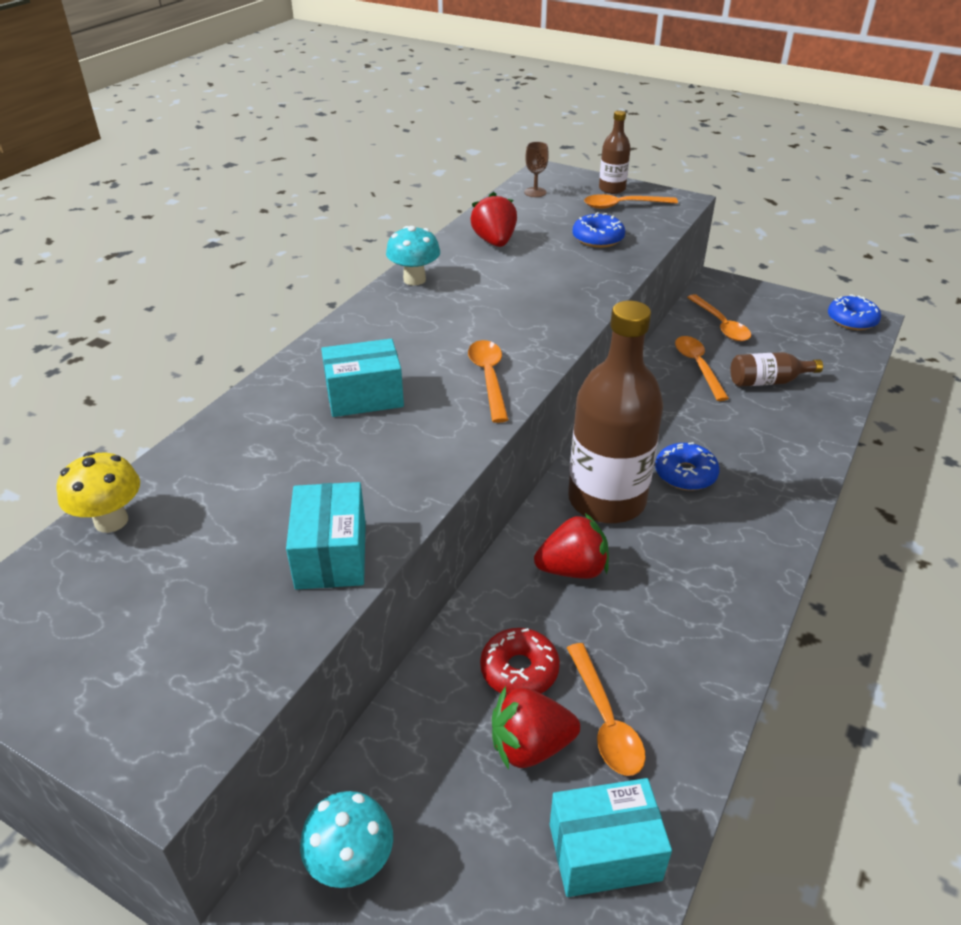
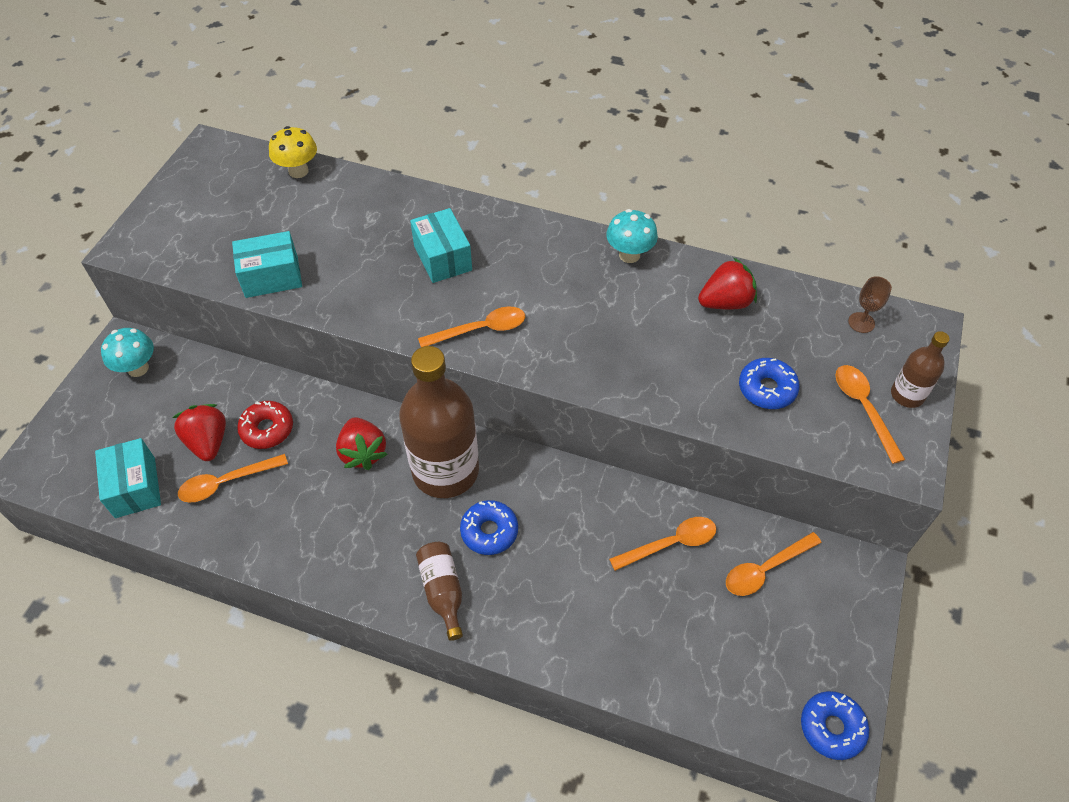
camera: 80 degrees right, 15 degrees up
(768, 381) = (660, 613): brown bottle -> brown bottle (443, 591)

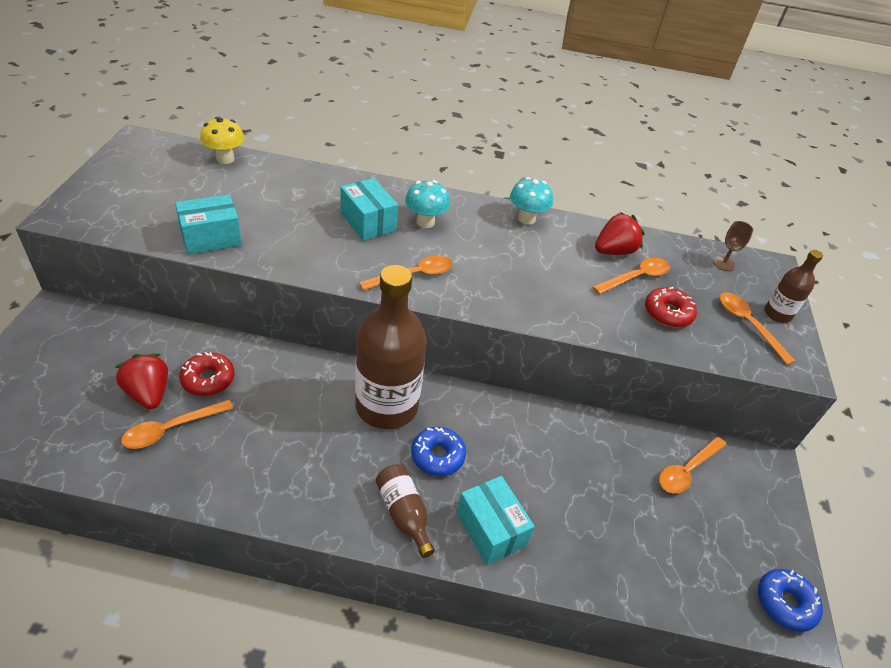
camera: 15 degrees left, 10 degrees down
(135, 487) = (73, 439): turquoise box -> turquoise box (491, 529)
(138, 368) = (70, 332): turquoise mushroom -> turquoise mushroom (425, 222)
(363, 453) = (305, 395): red strawberry -> none
(670, 544) = (601, 455): orange spoon -> orange spoon (636, 277)
(767, 389) = (667, 313): blue donut -> red donut

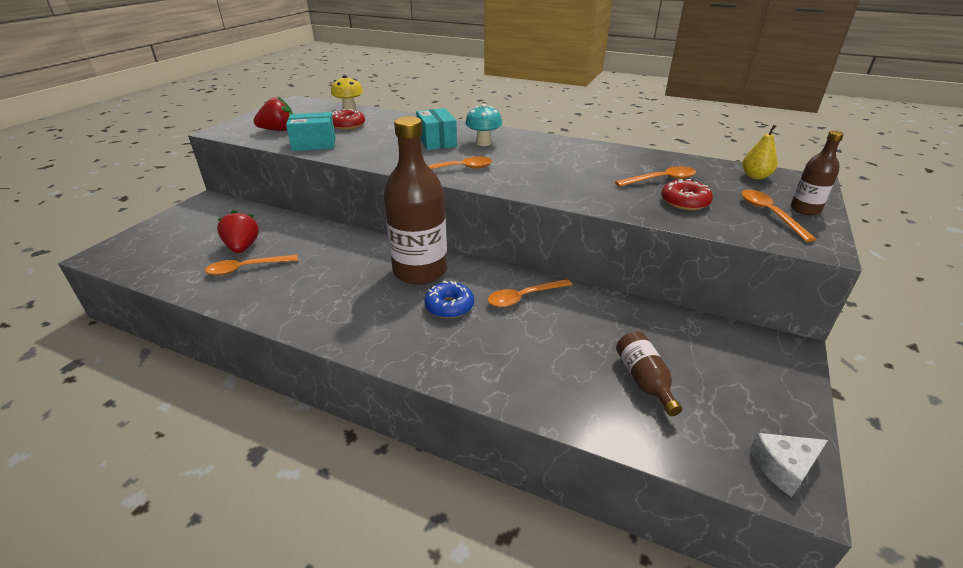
camera: 20 degrees right, 10 degrees down
(208, 379) = (289, 243): red donut -> red donut (347, 125)
(404, 514) = (402, 340): brown bottle -> brown bottle (644, 380)
(491, 529) = (476, 361): turquoise box -> none
(526, 219) = (572, 144): turquoise mushroom -> none
(614, 251) = (645, 164): red strawberry -> red strawberry (278, 130)
(687, 470) = (694, 343): orange spoon -> orange spoon (524, 297)
(723, 263) = (755, 176): brown goblet -> yellow pear
(785, 603) = (784, 467): blue donut -> white cheese

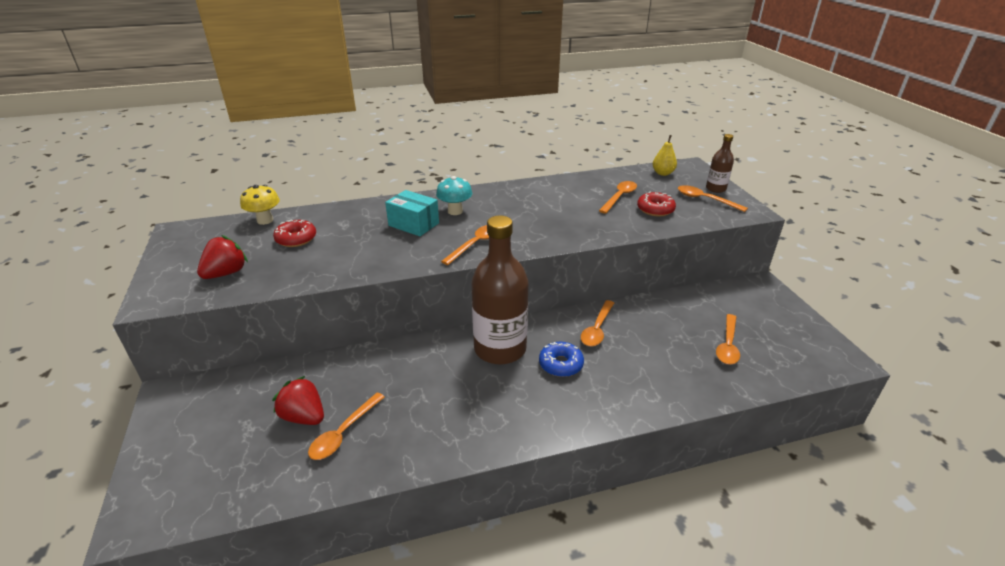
camera: 40 degrees left, 0 degrees up
(314, 144) = (299, 273): turquoise box -> none
(644, 380) = (727, 345): brown bottle -> orange spoon
(784, 467) = (832, 354): white cheese -> none

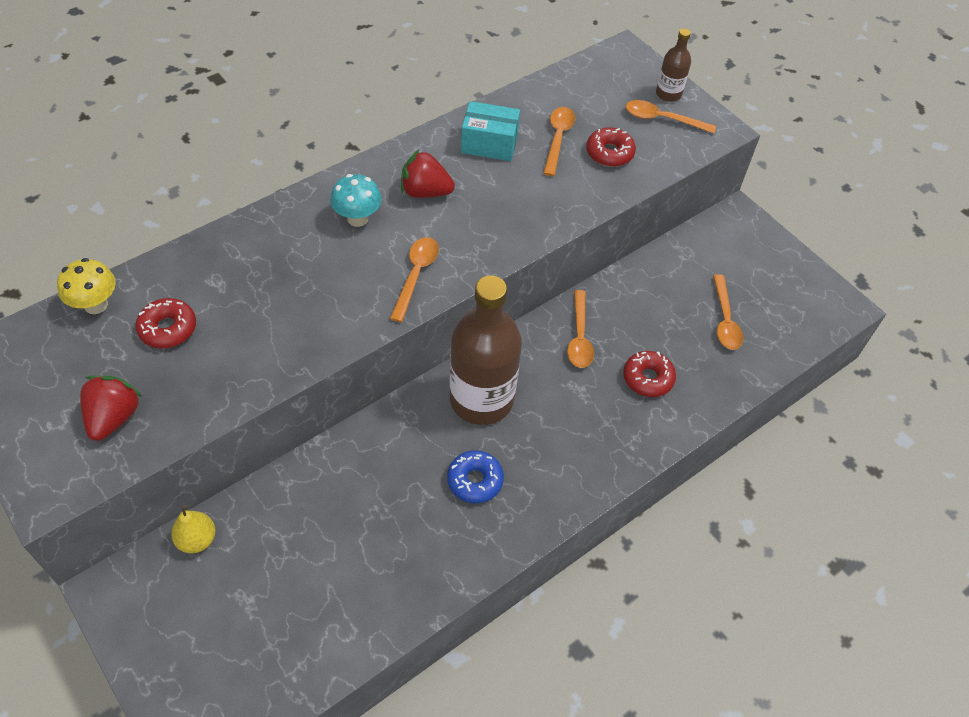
camera: 25 degrees left, 20 degrees up
(304, 417) = (303, 564): red strawberry -> red strawberry (425, 192)
(343, 433) = (362, 568): orange spoon -> none
(413, 224) = (315, 258): turquoise box -> turquoise box (489, 144)
(560, 364) = (558, 400): blue donut -> blue donut (475, 480)
(643, 368) = (648, 378): none -> red donut
(663, 173) = (595, 76): yellow pear -> yellow pear (197, 539)

